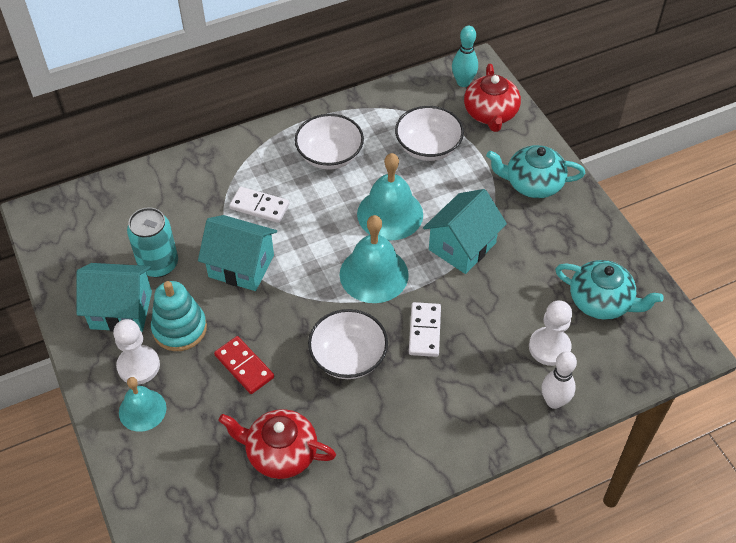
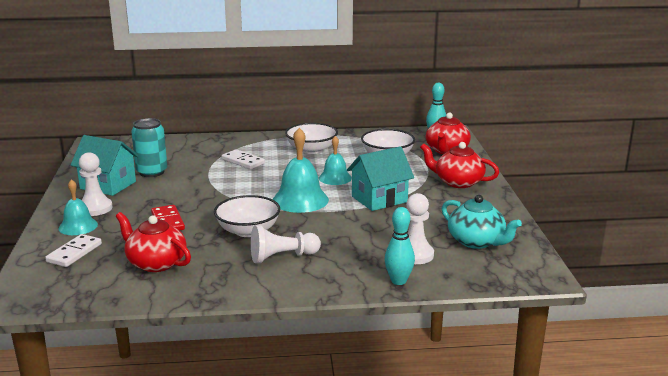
camera: 20 degrees right, 30 degrees down
(179, 328) = (139, 198): turquoise stacking toy -> none
(241, 266) = (207, 181): turquoise house -> none
(390, 214) = (335, 178): turquoise bell -> turquoise bell, size x0.63
(413, 396) = (282, 257): none -> white pawn
(424, 331) = (317, 230): white domino -> white domino (74, 253)
(532, 183) = (458, 182): turquoise teapot -> red teapot
(554, 401) = (398, 281): white bowling pin -> turquoise bowling pin

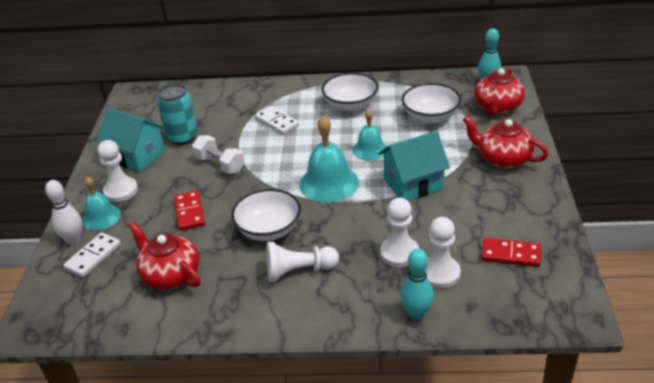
camera: 10 degrees right, 15 degrees up
(52, 242) = (73, 239): none -> white bowling pin
(192, 189) = (220, 164): none -> white dumbbell
(375, 243) = (399, 253): none -> white pawn
(476, 241) = (511, 254): turquoise teapot -> red domino

